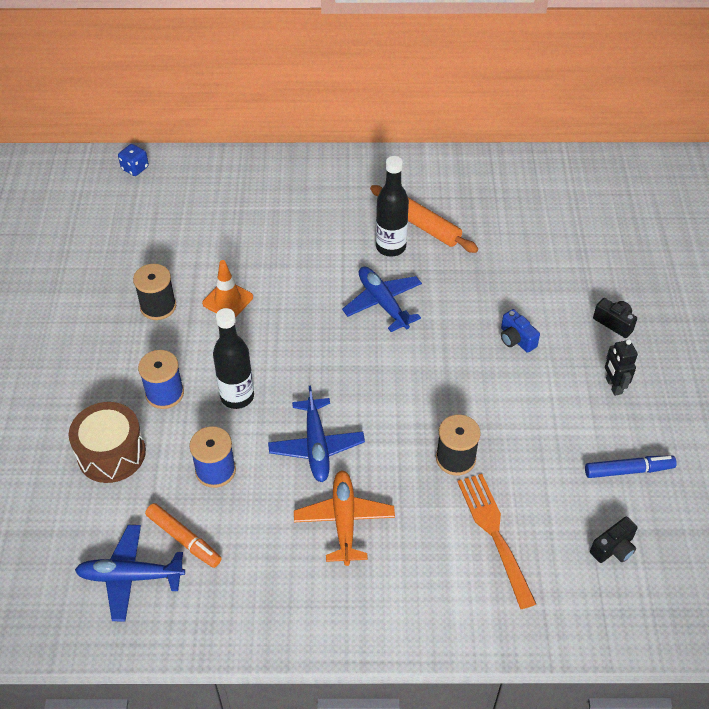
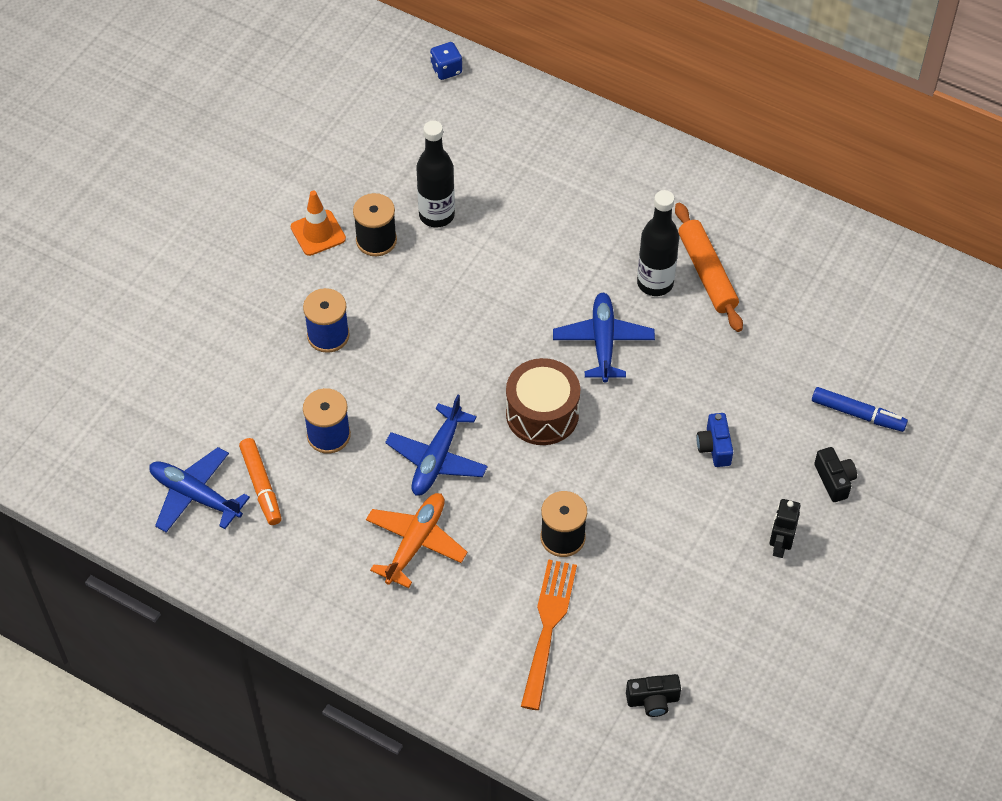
camera: 30 degrees right, 5 degrees up
(111, 453) = (245, 372): brown drum -> brown drum (542, 414)
(228, 300) = (448, 265): orange traffic cone -> orange traffic cone (318, 233)
(237, 396) = (394, 372): black bottle -> black bottle (436, 215)
(628, 470) = (727, 636): blue marker -> blue marker (857, 414)

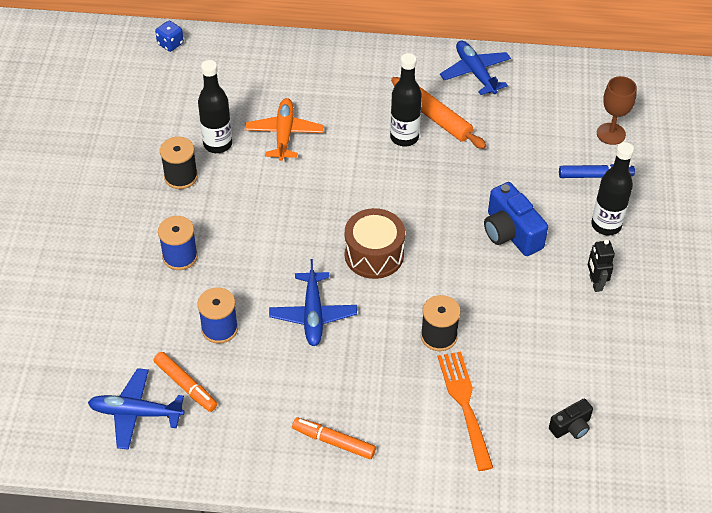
camera: 25 degrees left, 5 degrees down
(318, 233) = (132, 186): orange traffic cone -> none
(384, 610) = (334, 442): none -> orange marker
(415, 542) = (330, 382): orange plane -> orange plane (284, 134)
(603, 342) = (390, 189): blue plane -> blue plane (475, 72)
(714, 447) = (511, 233): blue camera -> blue camera, size x1.78
(834, 480) = (606, 225): black camera -> black bottle
(909, 368) = (611, 134): none -> brown goblet

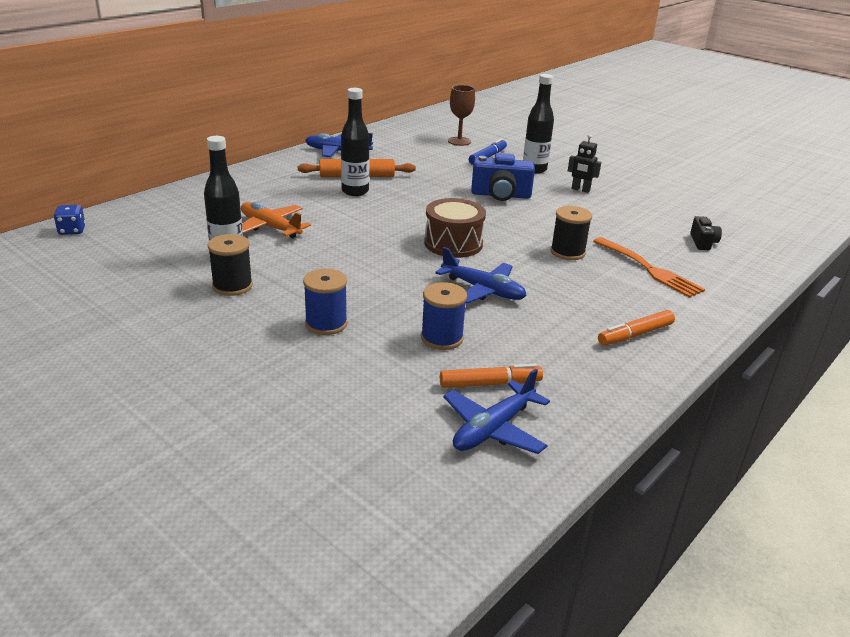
camera: 55 degrees left, 20 degrees down
(465, 406) = (648, 269): orange fork -> orange fork turned 150 degrees counterclockwise

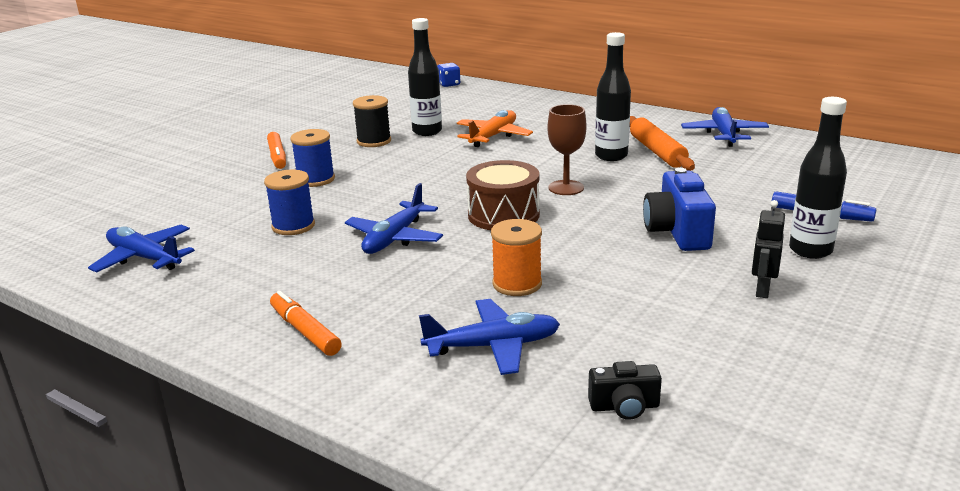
camera: 85 degrees right, 5 degrees down
(459, 141) = (862, 192): brown goblet -> brown goblet (566, 188)
(490, 383) = (213, 252): orange marker -> orange marker (277, 156)
(567, 252) = (517, 284): black spool -> orange spool
(648, 269) = (493, 346): orange fork -> blue plane

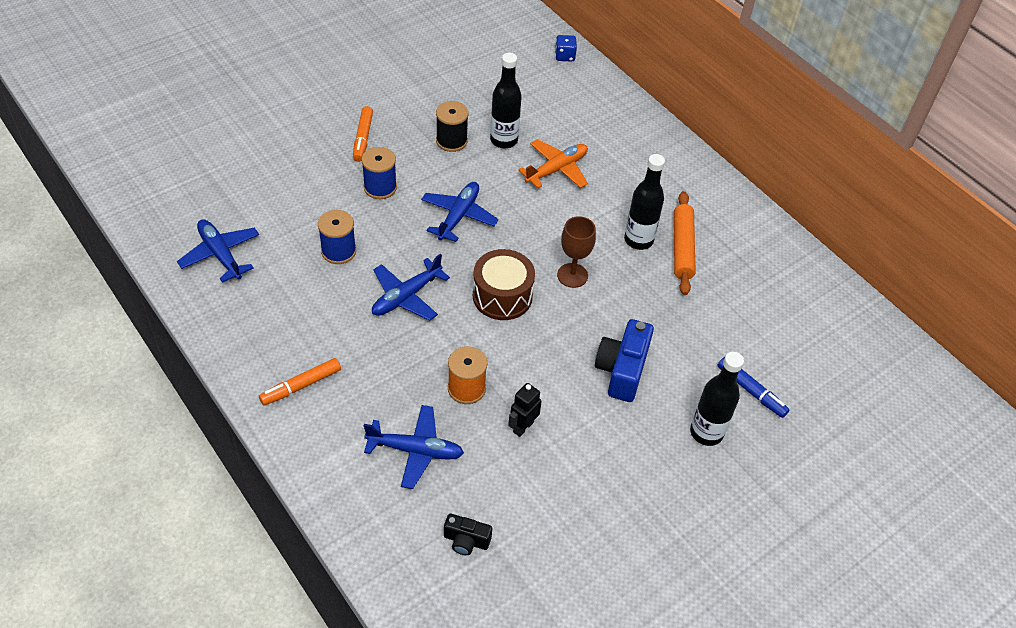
camera: 15 degrees right, 25 degrees up
(305, 331) = (301, 386): orange marker -> orange marker turned 105 degrees counterclockwise
(724, 134) = (760, 241): blue plane -> blue plane (458, 216)
(762, 290) = (635, 464): black robot -> black robot (523, 427)

